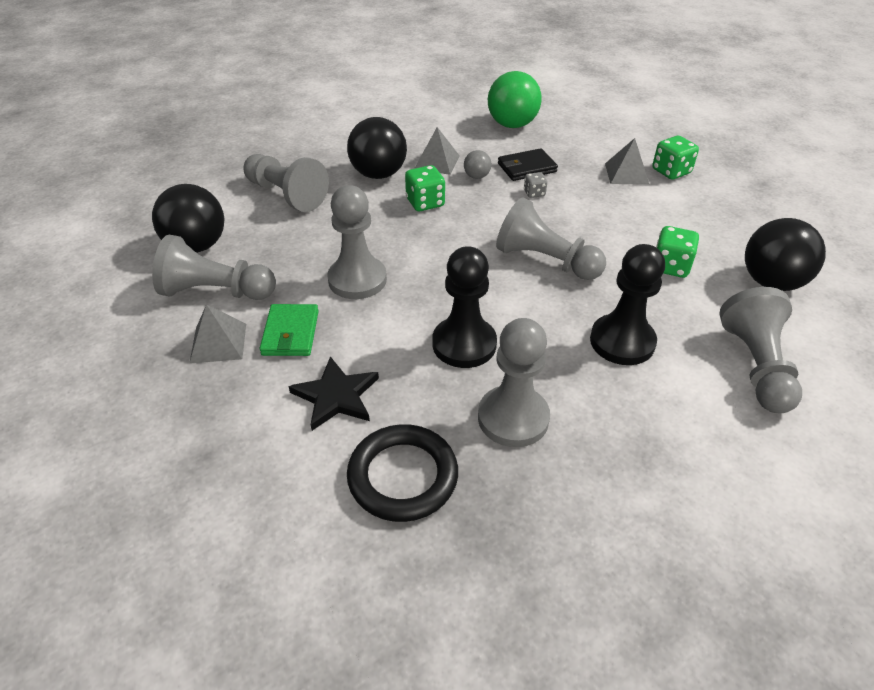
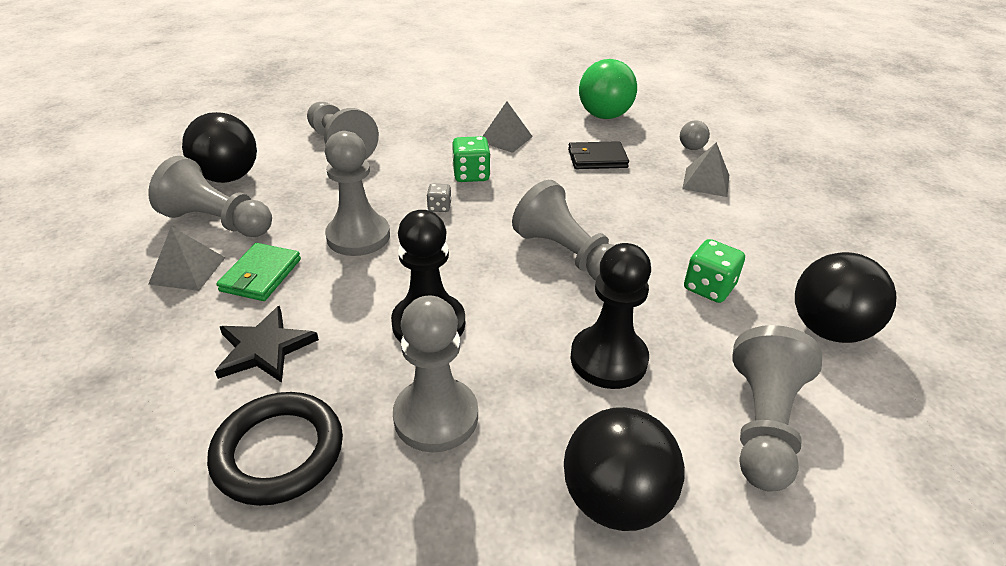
camera: 15 degrees right, 5 degrees down
(378, 174) = (440, 141): black ball -> black ball (615, 500)
(476, 176) = (539, 159): grey ball -> grey ball (691, 148)
(534, 193) = (591, 185): grey dice -> grey dice (439, 207)
(671, 171) = (759, 188): green dice -> none

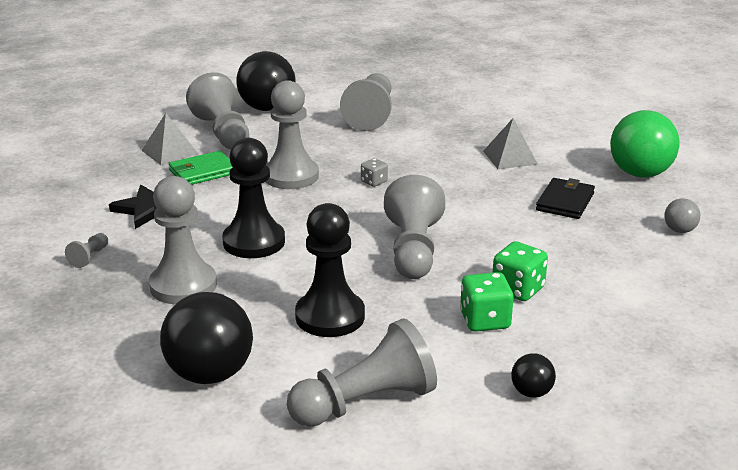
camera: 45 degrees right, 10 degrees down
(278, 452) = (89, 257): black ring -> grey pawn
(471, 175) = (434, 171): green dice -> green dice (518, 289)
(597, 158) = (565, 202): black wallet -> black wallet turned 75 degrees clockwise
(706, 182) = (637, 259): grey pyramid -> none
(828, 329) = (531, 392): black ball -> black ball, size x0.47

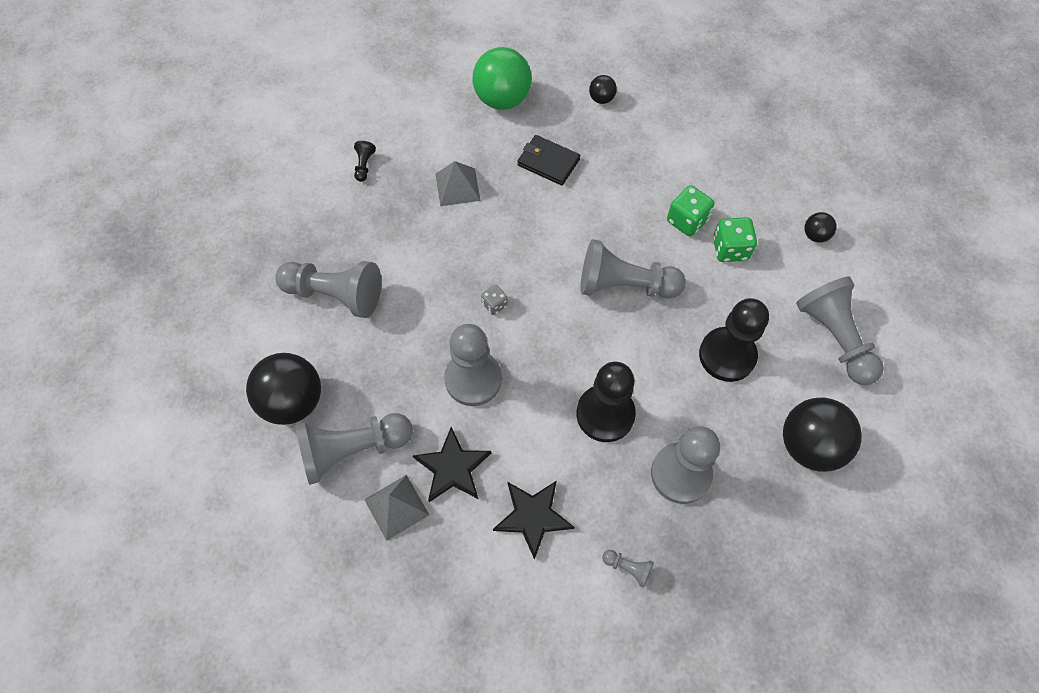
camera: 85 degrees left, 35 degrees up
(203, 172) = (452, 467): green wallet -> black star
(516, 116) = (364, 165): none -> black pawn
(679, 230) = (601, 99): grey ball -> black ball

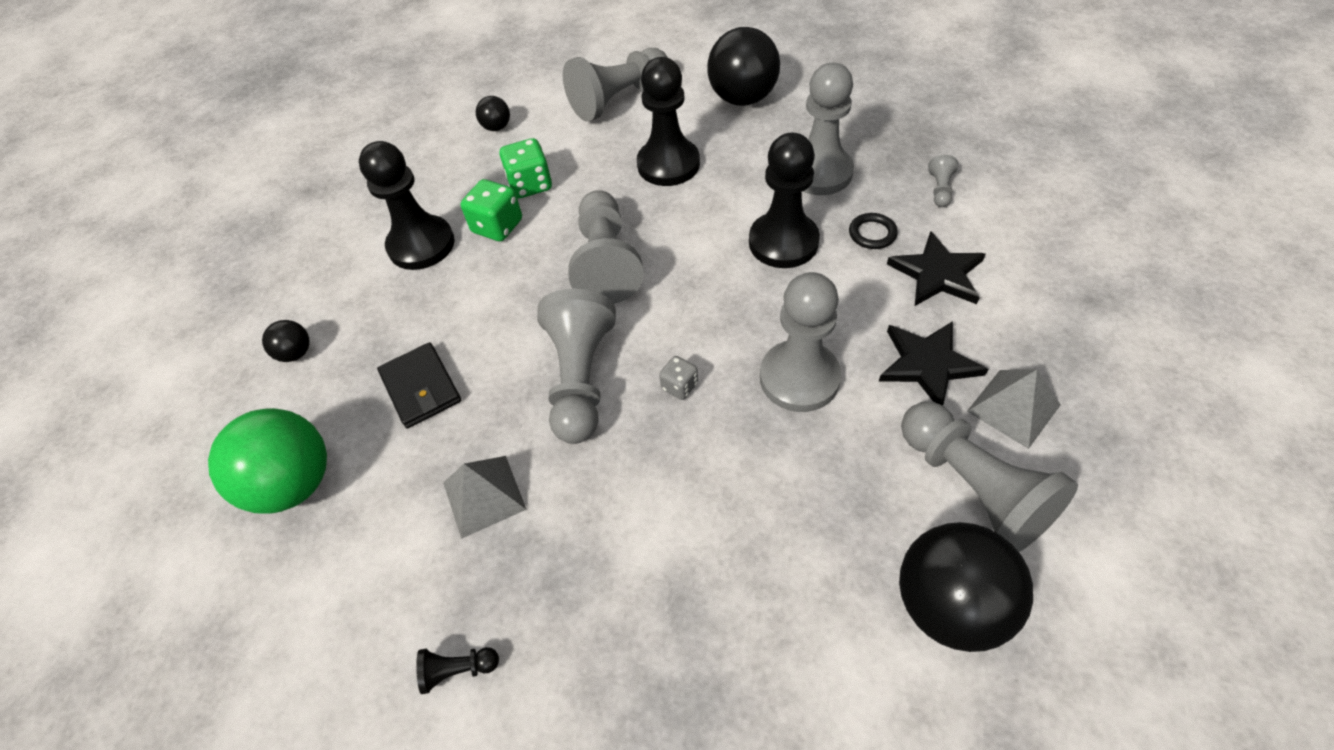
camera: 100 degrees left, 10 degrees down
(335, 294) = (739, 614): grey pawn -> grey pawn (580, 379)
(548, 162) = (421, 388): black wallet -> black wallet turned 45 degrees counterclockwise
(593, 486) = (872, 234): none -> black ring
(681, 171) = (421, 245): none -> black pawn

